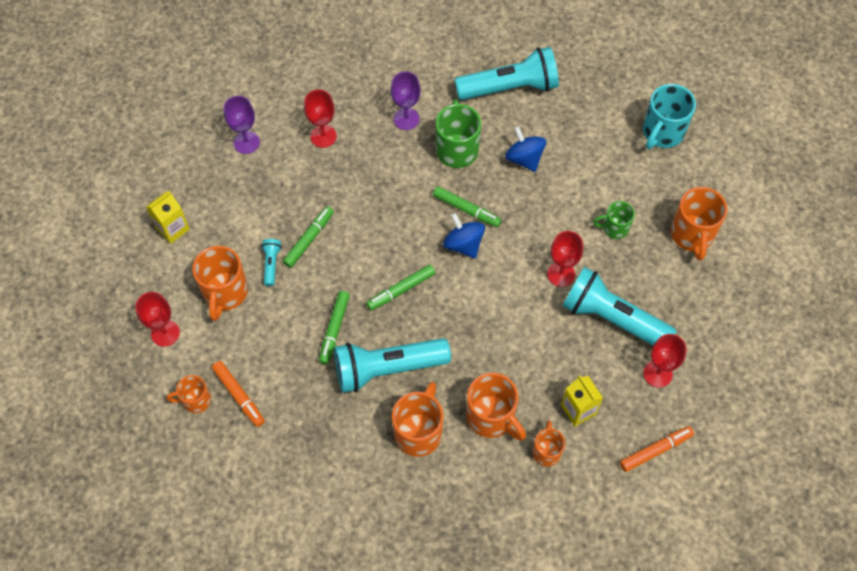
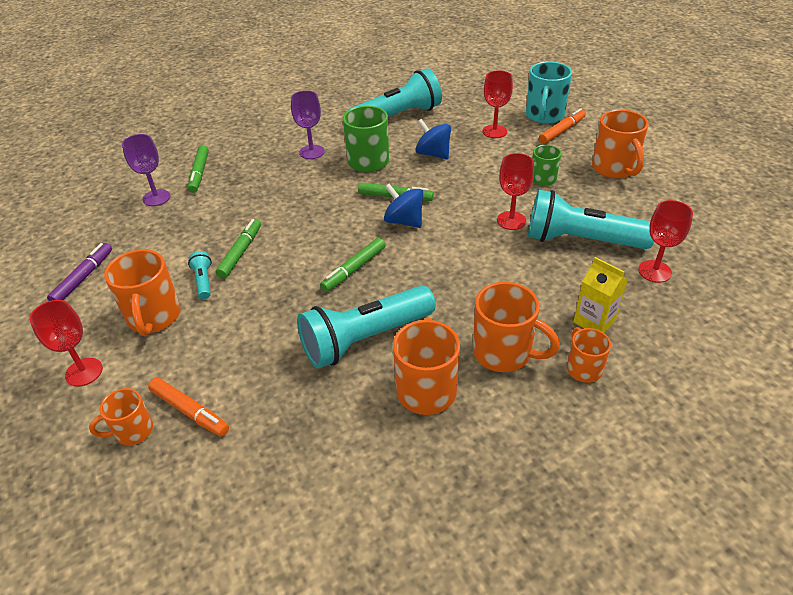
camera: 15 degrees left, 20 degrees down
(172, 229) = (83, 278): yellow carton -> purple marker
(323, 136) = (234, 178): red goblet -> red goblet (494, 131)
(334, 329) = (291, 319): green marker -> green marker (199, 173)
(656, 450) = (699, 335): orange marker -> orange marker (562, 131)

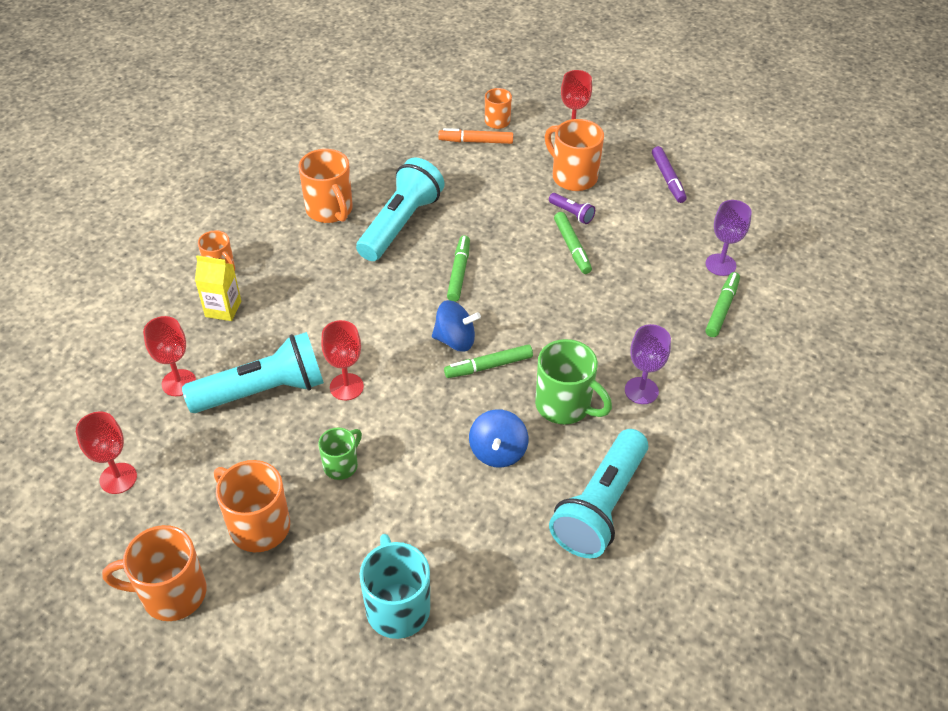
camera: 145 degrees right, 5 degrees up
(199, 173) = (722, 308): green marker -> green marker turned 60 degrees clockwise
(203, 281) = (572, 214): turquoise flashlight -> purple flashlight
(433, 154) = (498, 452): blue spinning top -> blue spinning top turned 90 degrees clockwise
(494, 131) = (448, 534): red goblet -> red goblet (118, 478)
(504, 353) = (287, 255): orange mug -> orange mug (171, 593)
(562, 131) = (356, 579): orange marker -> none

